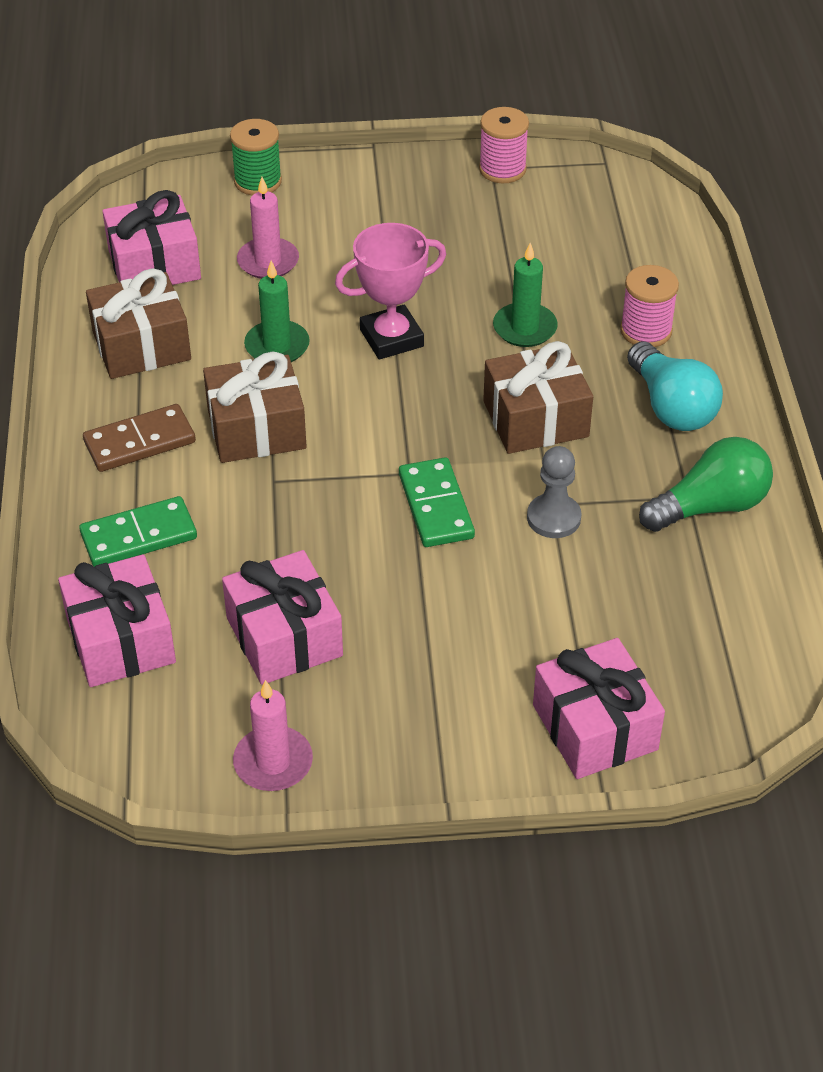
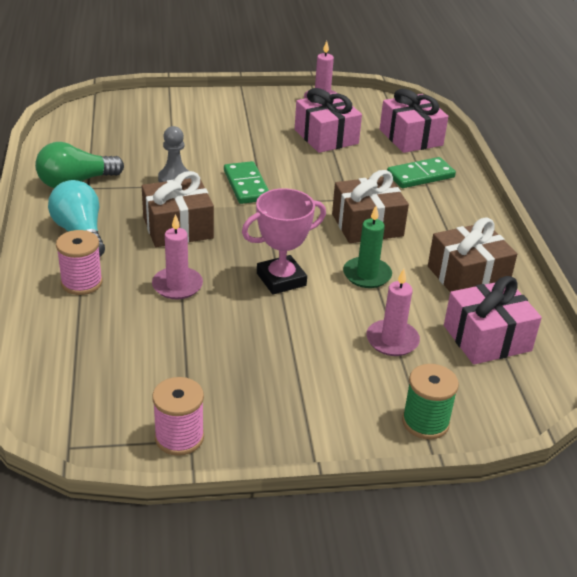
camera: 175 degrees right, 10 degrees down
(140, 442) = (441, 219): brown domino -> none
(524, 328) = (177, 285): green candle -> pink candle
(595, 727) = (168, 106): pink gift -> none

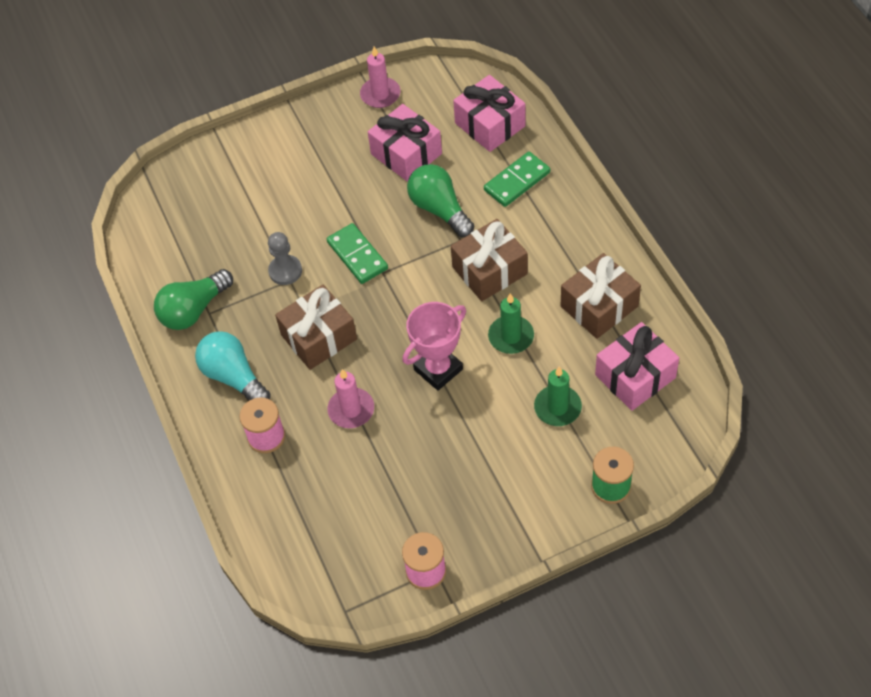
camera: 10 degrees left, 20 degrees up
(339, 176) = (439, 209): none -> green light bulb
(392, 340) = (557, 407): pink candle -> green candle

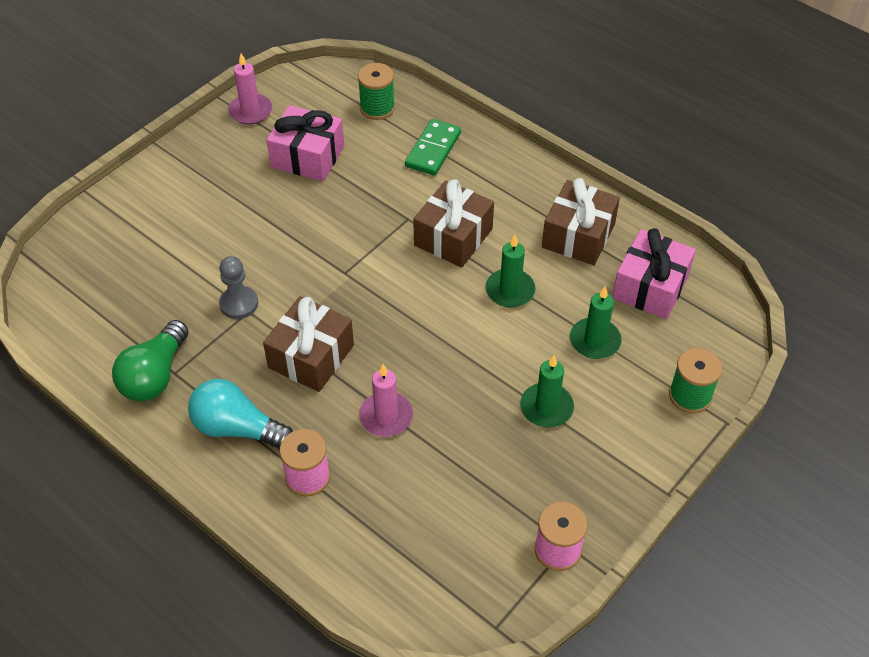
camera: 30 degrees left, 5 degrees down
(357, 255) = (309, 265): green domino -> none
(438, 369) = (455, 345): pink trophy -> none
(439, 209) = (370, 197): green light bulb -> none
(483, 451) = (546, 407): none -> green candle
(490, 125) = (377, 108): pink gift -> green spool

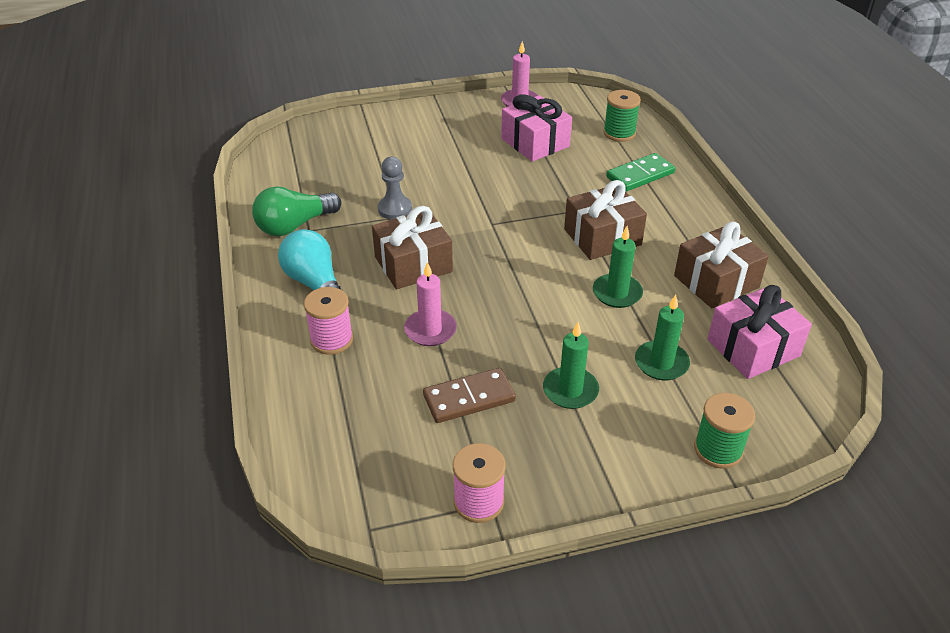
camera: 35 degrees right, 10 degrees down
(474, 463) = (469, 398): none -> brown domino

